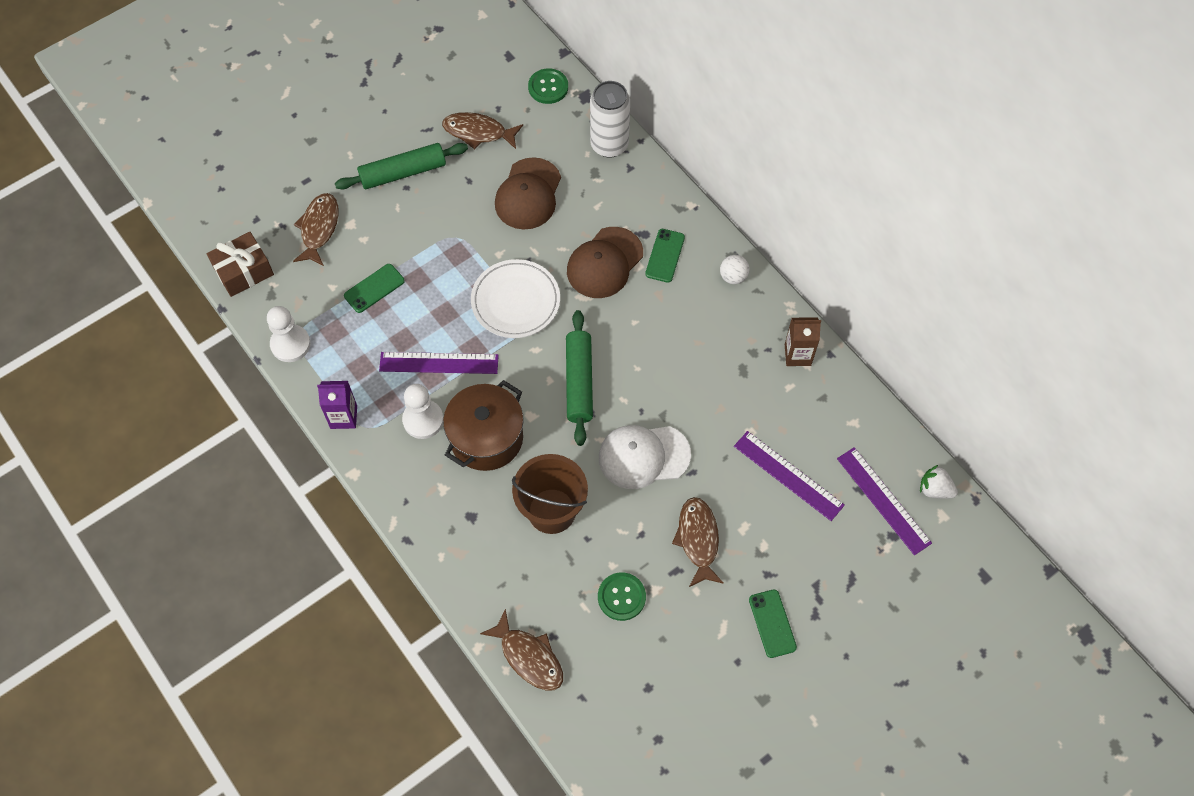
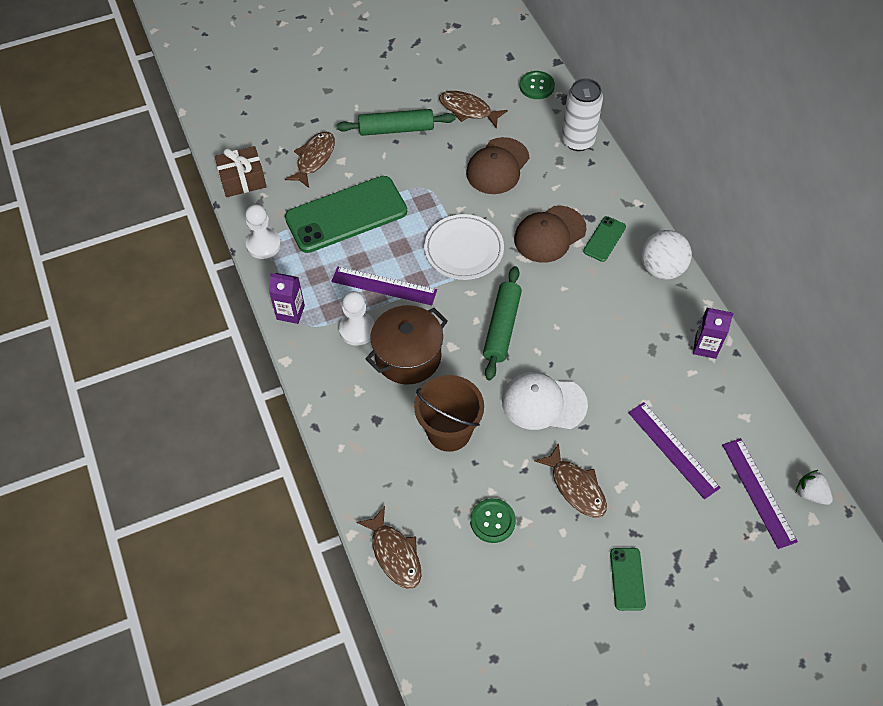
camera: 15 degrees right, 5 degrees down
(374, 288) = (346, 215): green phone -> green phone, size x2.24
(698, 540) = (575, 487): brown fish -> brown fish turned 135 degrees clockwise
(733, 277) = (661, 269): white ball -> white ball, size x1.82
(797, 355) = (705, 347): brown carton -> purple carton

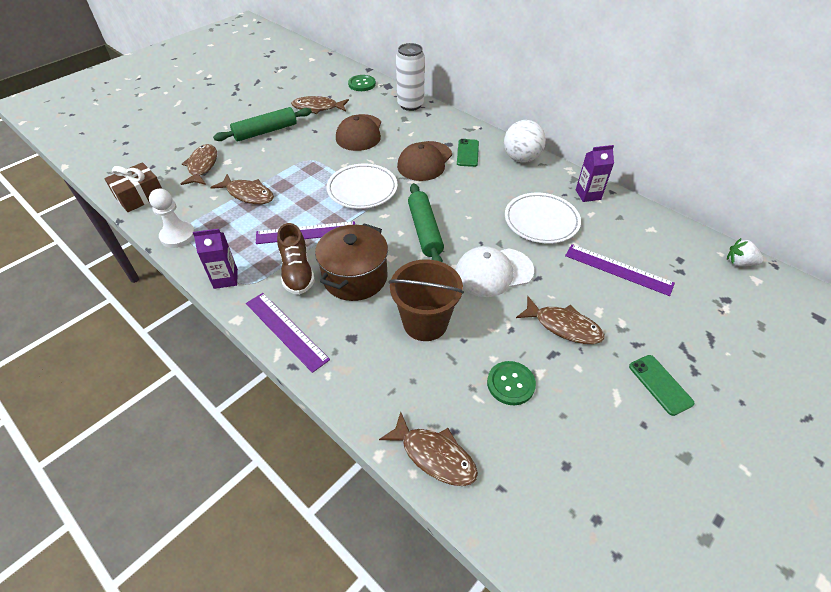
camera: 25 degrees left, 10 degrees down
(346, 215) = (248, 194): green phone -> brown fish
(357, 329) = (297, 272): white pawn -> brown shoe
(630, 361) = (541, 221): none -> white plate
(758, 492) = (703, 276): purple ruler -> purple ruler (286, 331)

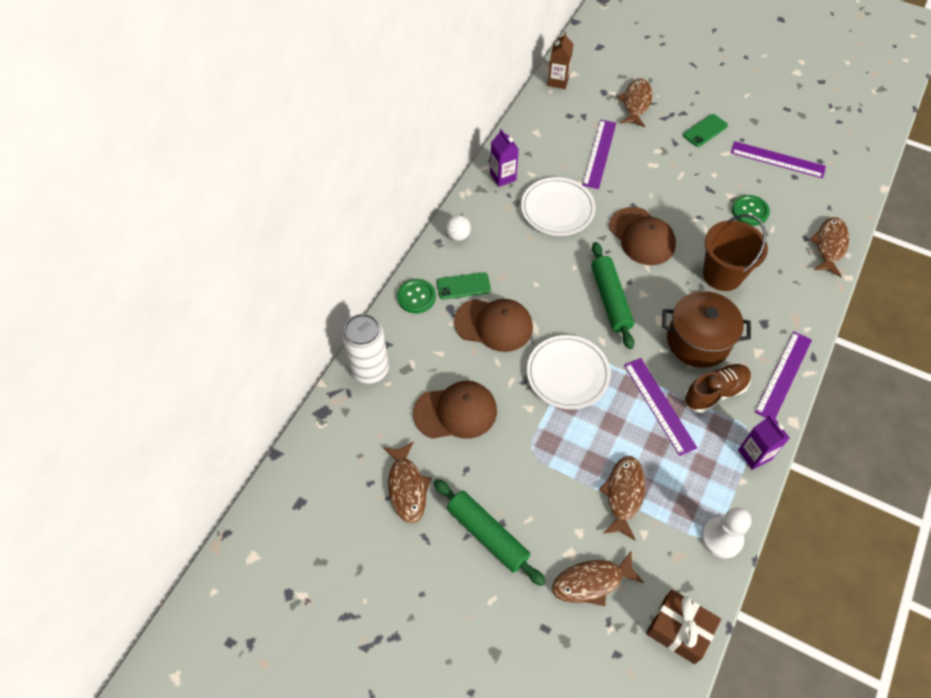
camera: 105 degrees left, 10 degrees up
(362, 84) = (325, 449): green button -> green button (416, 297)
(424, 231) = (610, 299): green rolling pin -> green rolling pin turned 75 degrees counterclockwise
(493, 272) = (642, 236): white cap -> brown cap
(521, 158) = (458, 235): white ball -> white ball, size x0.55
(563, 326) = (679, 185): brown fish -> brown fish (636, 103)
(601, 456) = (777, 159): none -> purple ruler
(739, 263) = (558, 81): white strawberry -> brown carton

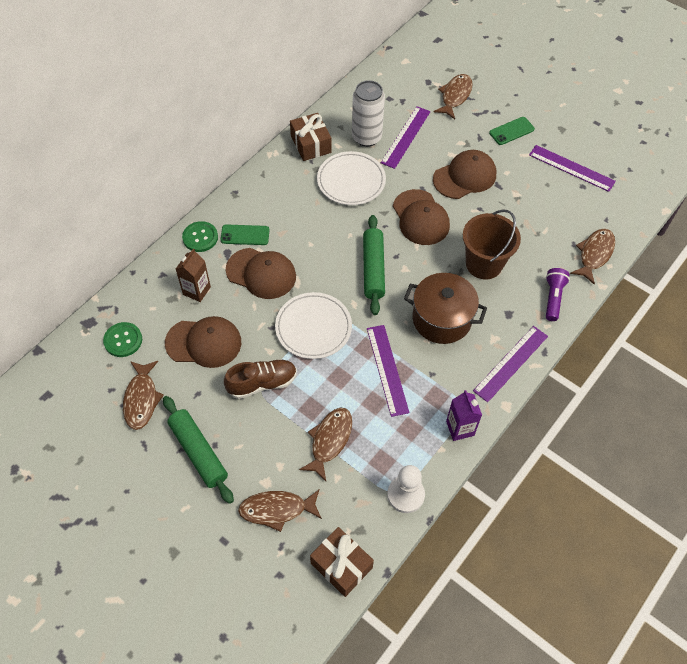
camera: 10 degrees right, 0 degrees up
(370, 369) = (140, 293): white can -> white can (366, 137)
(458, 235) = (254, 190): white ball -> none
(503, 177) = (311, 144): purple carton -> brown gift
(558, 81) = (389, 66): brown carton -> brown carton (196, 290)
(673, 186) = (465, 177): none -> brown cap
(715, 393) = (442, 367): brown shoe -> brown shoe (262, 383)
(750, 211) = (529, 211): green button -> green button (123, 340)
(803, 298) = (553, 298): none -> purple flashlight

